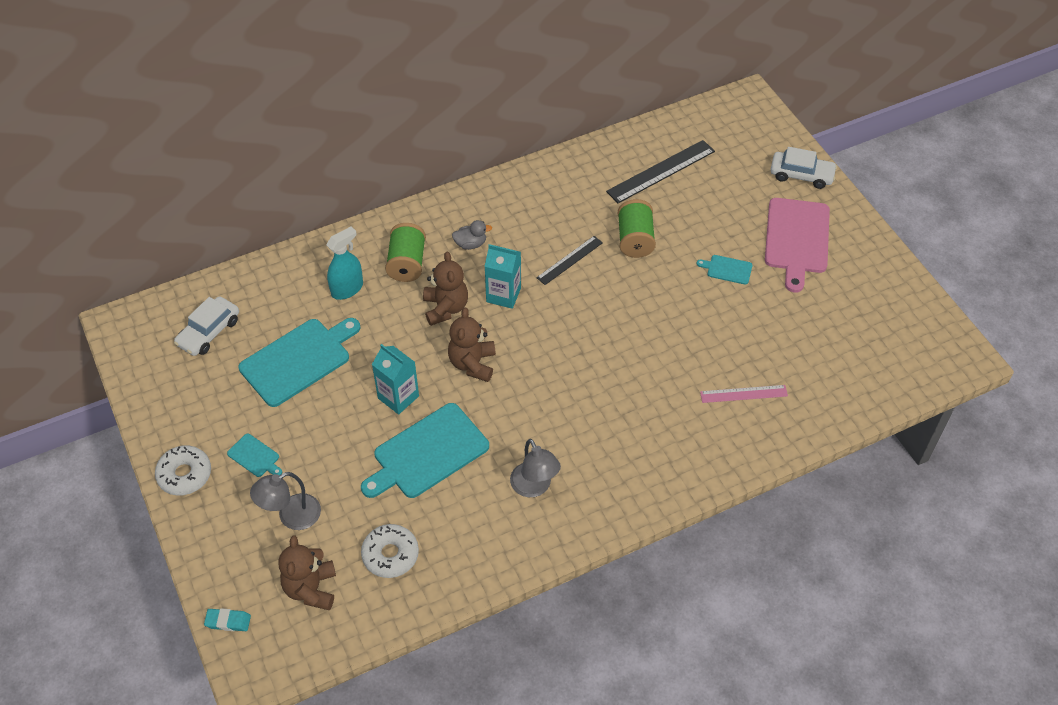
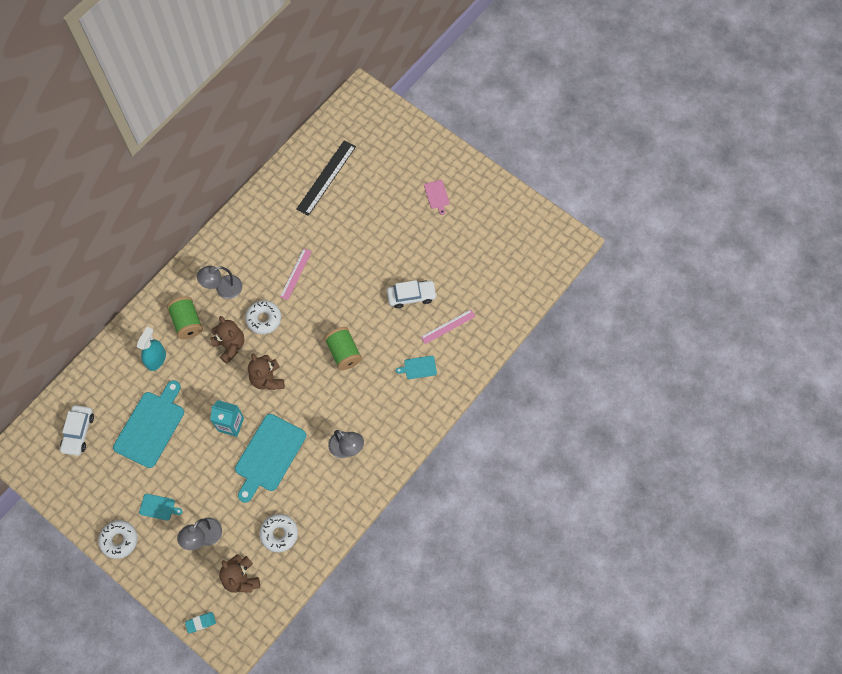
camera: 25 degrees left, 15 degrees up
(470, 244) = (223, 289): grey duck -> grey lamp
(503, 295) = (264, 319): turquoise carton -> white donut
(569, 260) = (295, 274): black ruler -> pink ruler
(635, 239) = (332, 239): green spool -> green spool (344, 352)
(727, 269) = (401, 238): turquoise cutting board -> turquoise cutting board (418, 367)
(797, 239) = (437, 195): pink cutting board -> pink cutting board, size x0.46
(801, 175) = (420, 142): white car -> white car (411, 296)

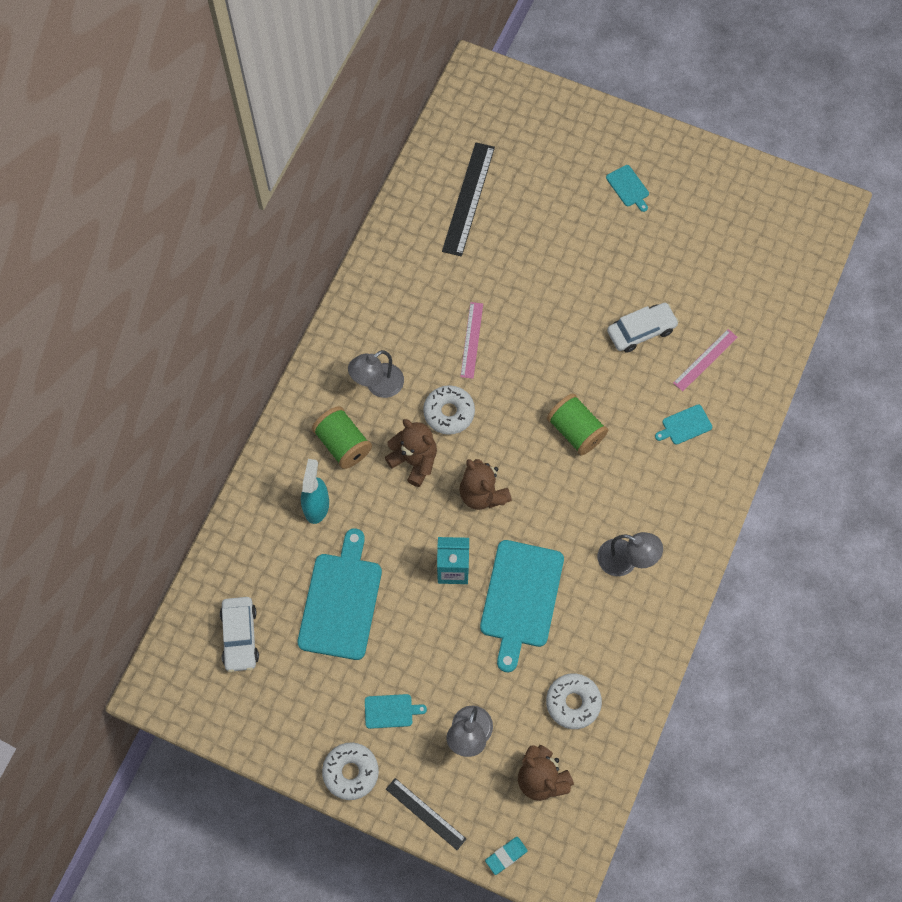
camera: 15 degrees left, 0 degrees up
(158, 580) = (425, 814): none -> black ruler
(437, 195) = (628, 187): pink cutting board -> turquoise cutting board

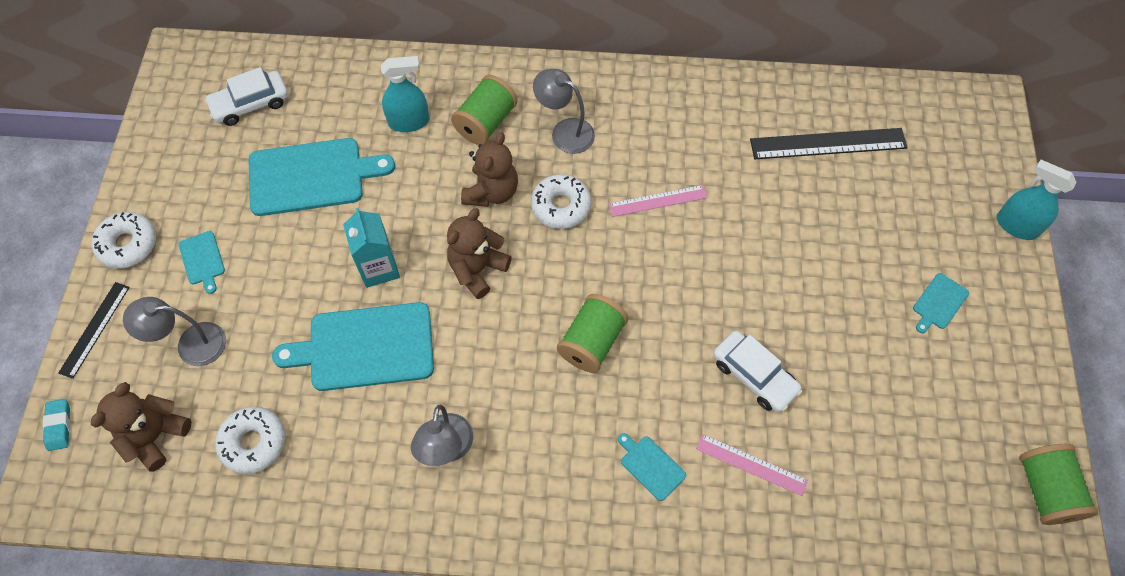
camera: 70 degrees right, 5 degrees down
(506, 855) = (59, 426): turquoise eraser -> turquoise eraser turned 45 degrees clockwise
(587, 108) = (1016, 226): none -> turquoise spray bottle
(780, 190) = (1045, 490): none -> green spool

